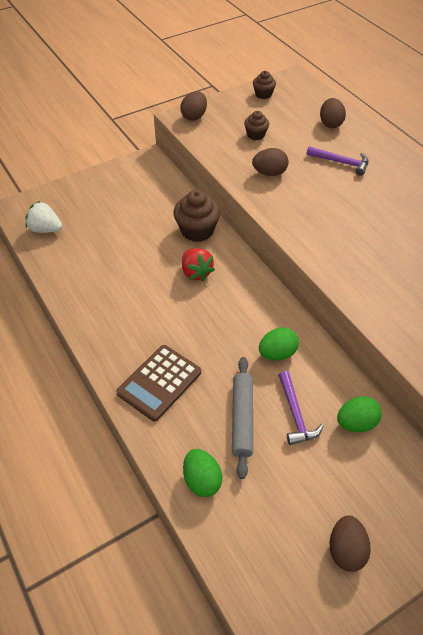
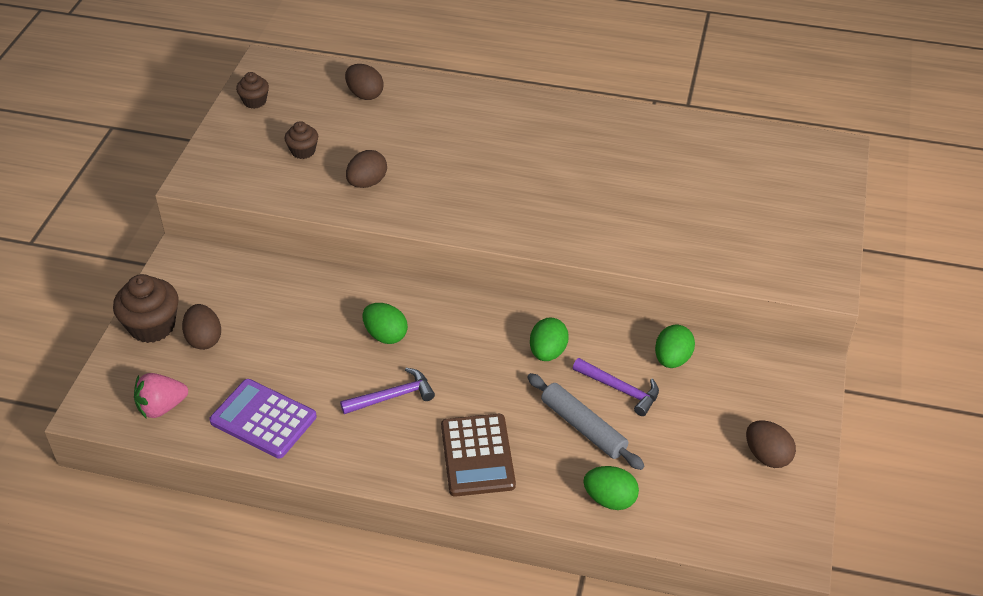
camera: 45 degrees left, 5 degrees down
(45, 229) = (161, 407): white strawberry -> pink strawberry
(80, 271) = (263, 419): none -> purple calculator
(194, 116) = (209, 170): brown egg -> brown egg (204, 339)
(196, 272) = (385, 335): red strawberry -> green egg
(197, 230) = (334, 294): brown cupcake -> brown cupcake (152, 326)
(341, 162) = (423, 130): purple hammer -> purple hammer (392, 396)

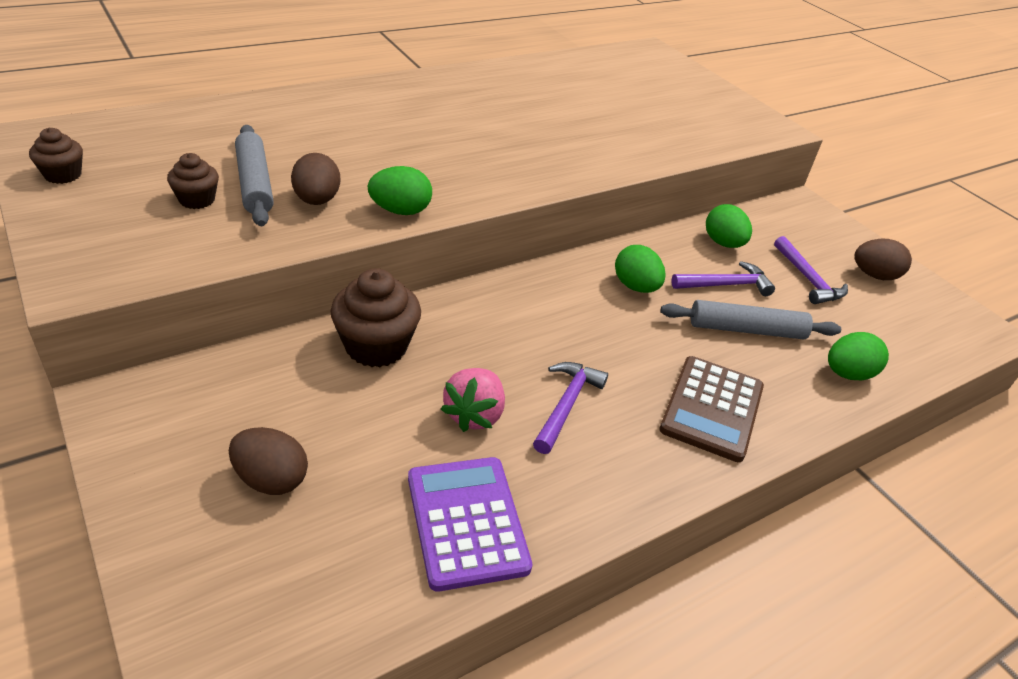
camera: 50 degrees left, 5 degrees down
(152, 326) = (172, 509): brown cupcake -> brown cupcake (376, 346)
(161, 407) = (315, 604): pink strawberry -> pink strawberry (474, 415)
(263, 419) = (467, 522): purple calculator -> purple calculator turned 90 degrees clockwise
(346, 153) = (255, 183): none -> grey rolling pin
(365, 94) = (204, 127): brown egg -> none
(385, 335) = (480, 352): green egg -> green egg (400, 211)
(477, 455) = (711, 408): brown calculator -> brown calculator turned 75 degrees clockwise
(699, 424) = (808, 279): none -> purple hammer

